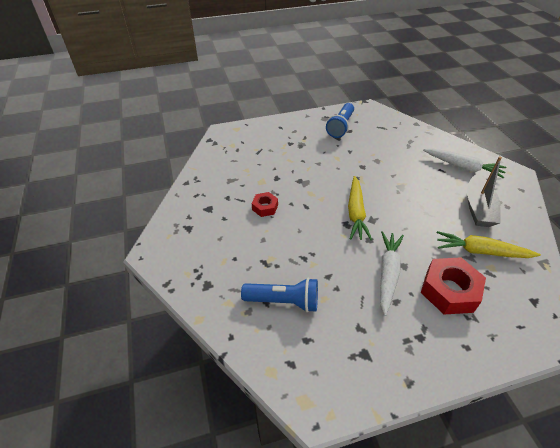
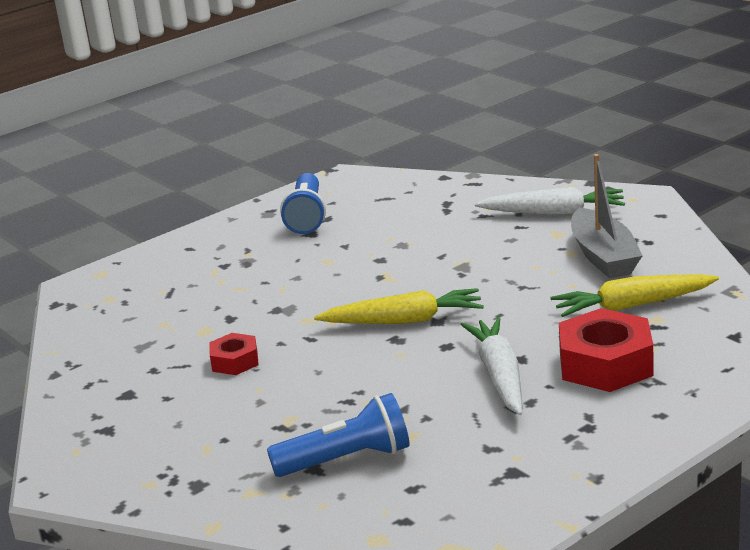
camera: 20 degrees left, 20 degrees down
(356, 213) = (404, 321): yellow carrot -> yellow carrot turned 75 degrees counterclockwise

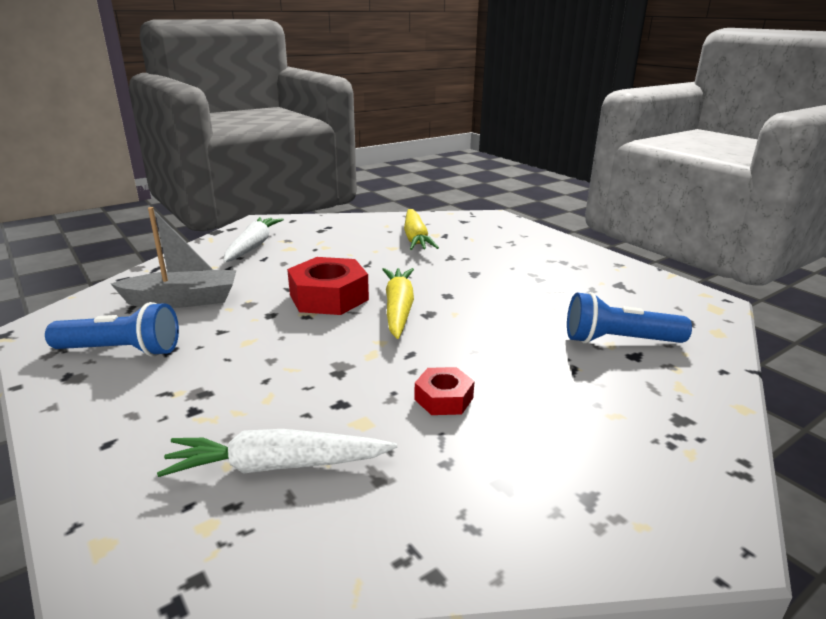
camera: 90 degrees left, 0 degrees up
(347, 459) = (619, 341): blue flashlight -> blue flashlight turned 75 degrees counterclockwise
(499, 375) = (496, 280): white carrot -> white carrot (277, 466)
(603, 256) = (340, 239): grey boat -> grey boat (183, 300)
(605, 364) = (488, 251): red nut -> red nut (329, 297)

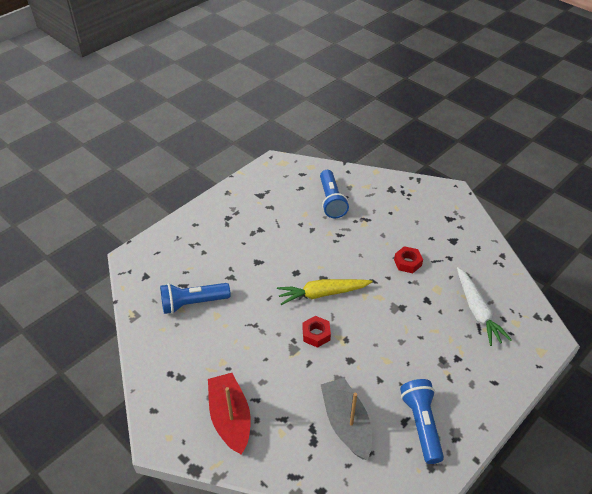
camera: 100 degrees left, 20 degrees up
(253, 246) = (230, 418): white carrot -> red boat
(329, 297) = (316, 334): red nut -> red nut, size x0.55
(415, 238) = (193, 303): yellow carrot -> blue flashlight

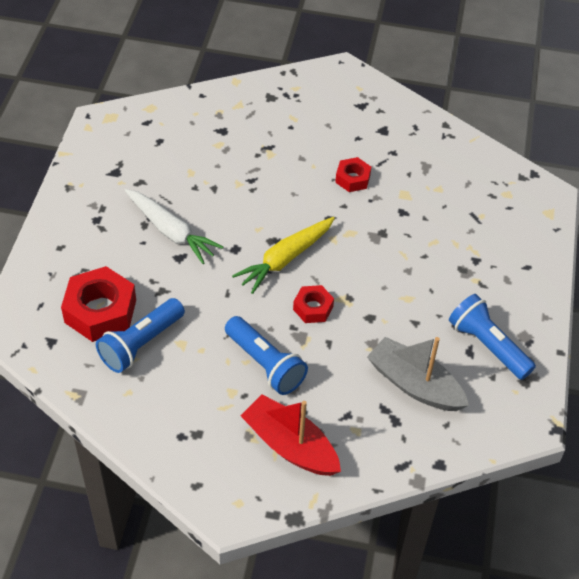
camera: 35 degrees left, 5 degrees up
(186, 272) = (100, 311): none -> red nut
(331, 201) = (210, 142): blue flashlight -> blue flashlight (265, 364)
(477, 311) = (461, 199): white carrot -> white carrot (171, 231)

